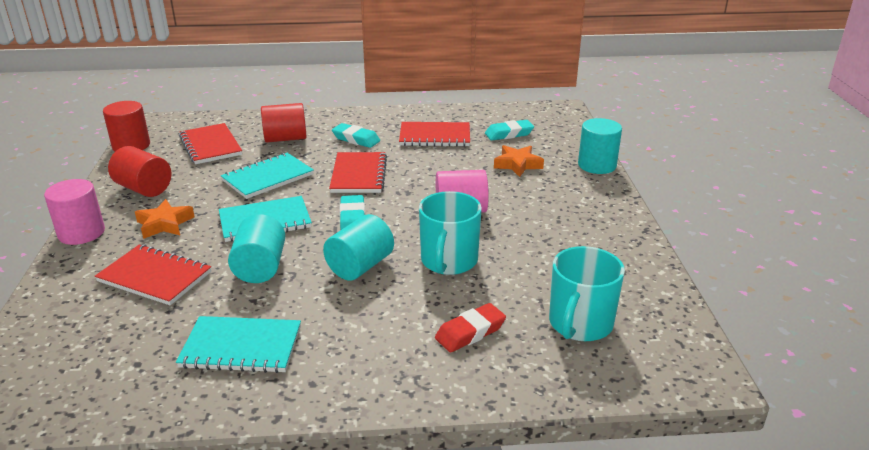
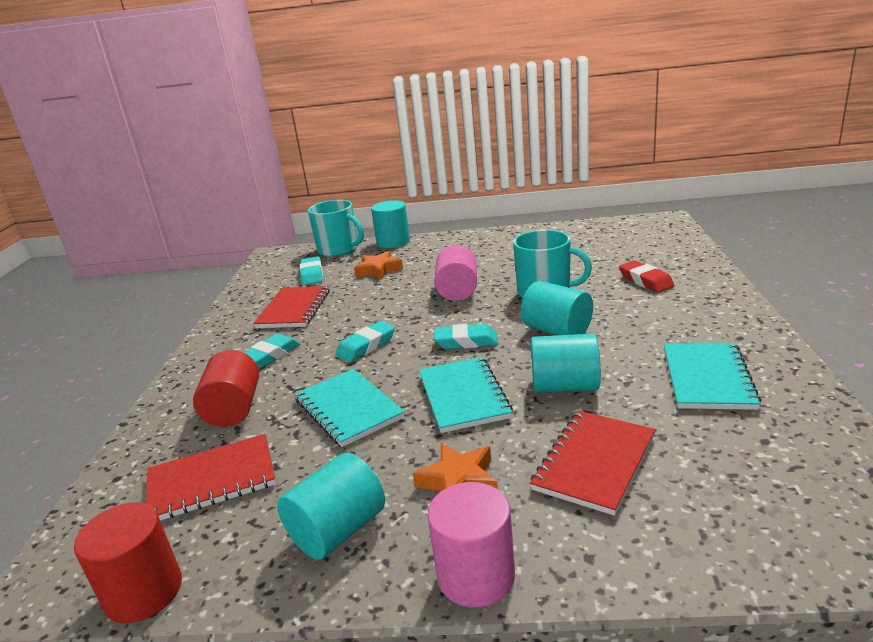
camera: 80 degrees left, 5 degrees down
(144, 188) = (338, 530): red cylinder -> turquoise cylinder
(358, 174) = (366, 346): red notebook -> turquoise eraser
(580, 324) = (623, 248): turquoise mug -> turquoise mug (339, 249)

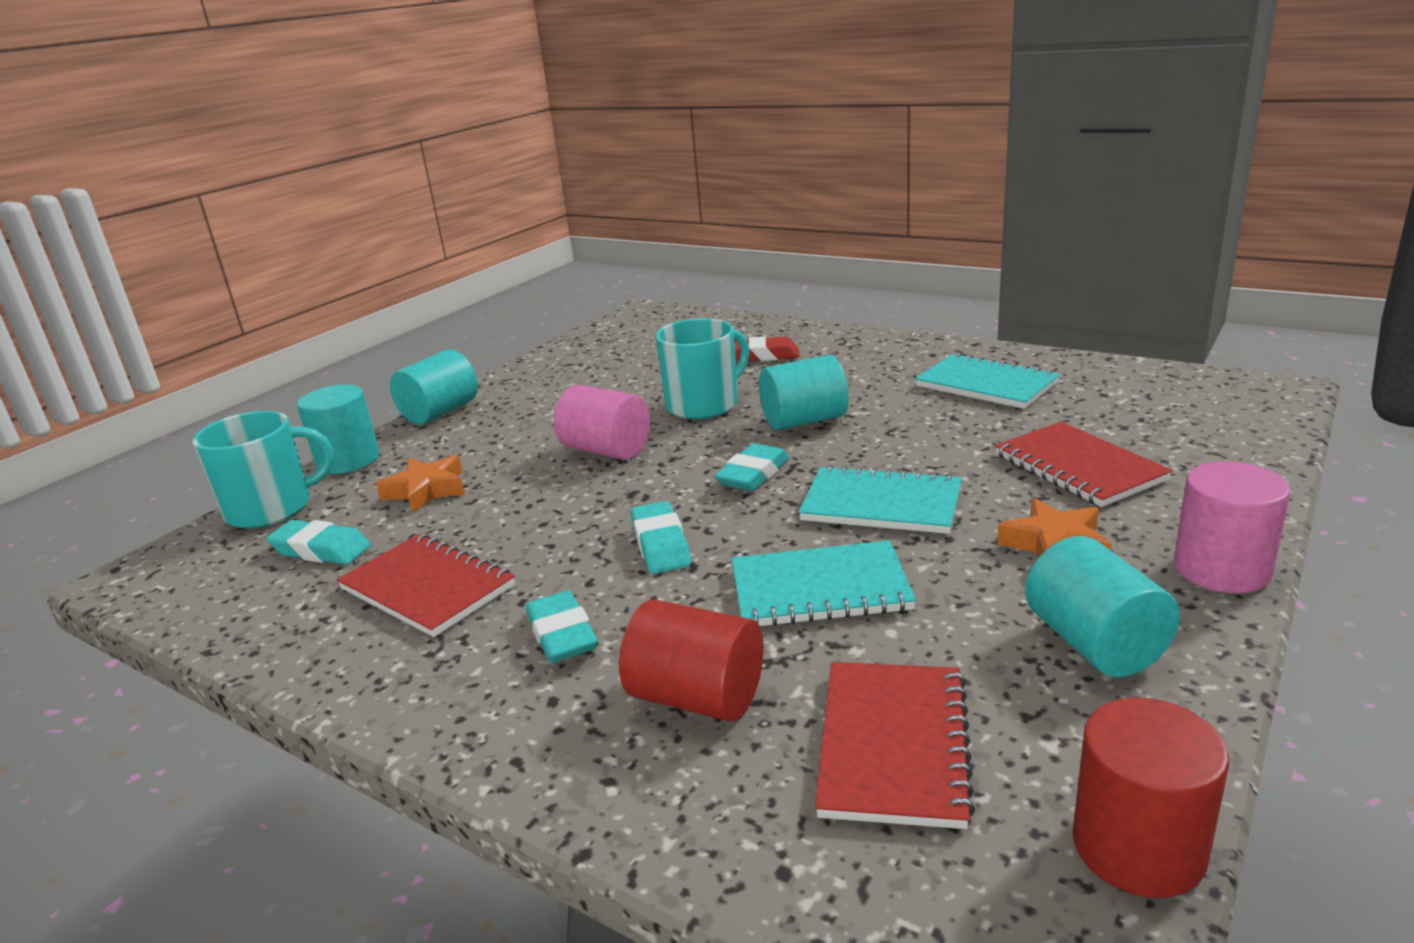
camera: 60 degrees left, 0 degrees up
(565, 386) = (926, 446): turquoise cylinder -> turquoise cylinder (440, 412)

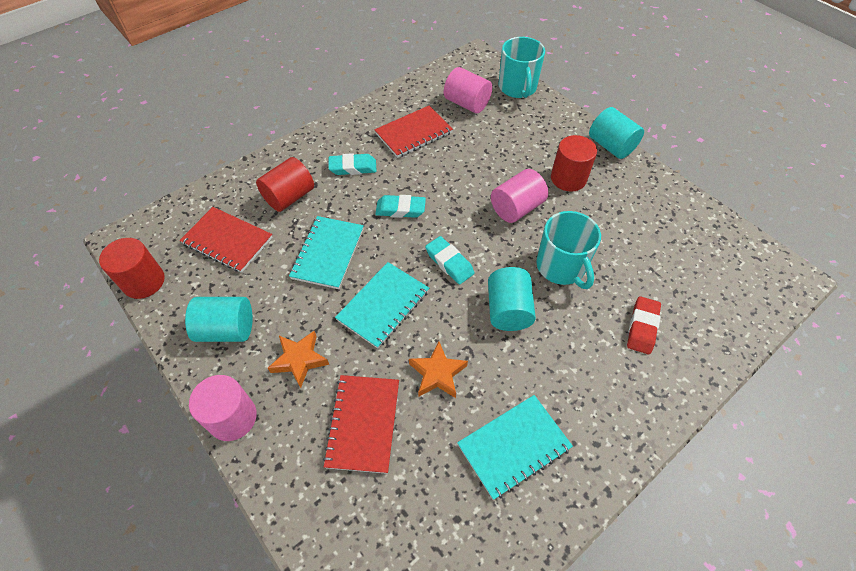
camera: 105 degrees right, 30 degrees up
(321, 550) = (466, 103): turquoise eraser -> pink cylinder
(348, 460) = (559, 110): turquoise cylinder -> none
(426, 490) = (507, 136): orange star -> orange star (437, 373)
(524, 427) = (568, 178): none -> red cylinder
(1079, 467) = (363, 423): red notebook -> red notebook turned 75 degrees counterclockwise

